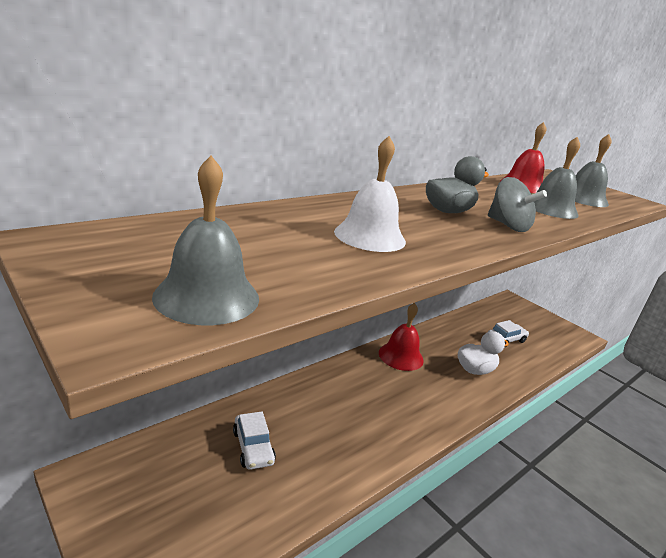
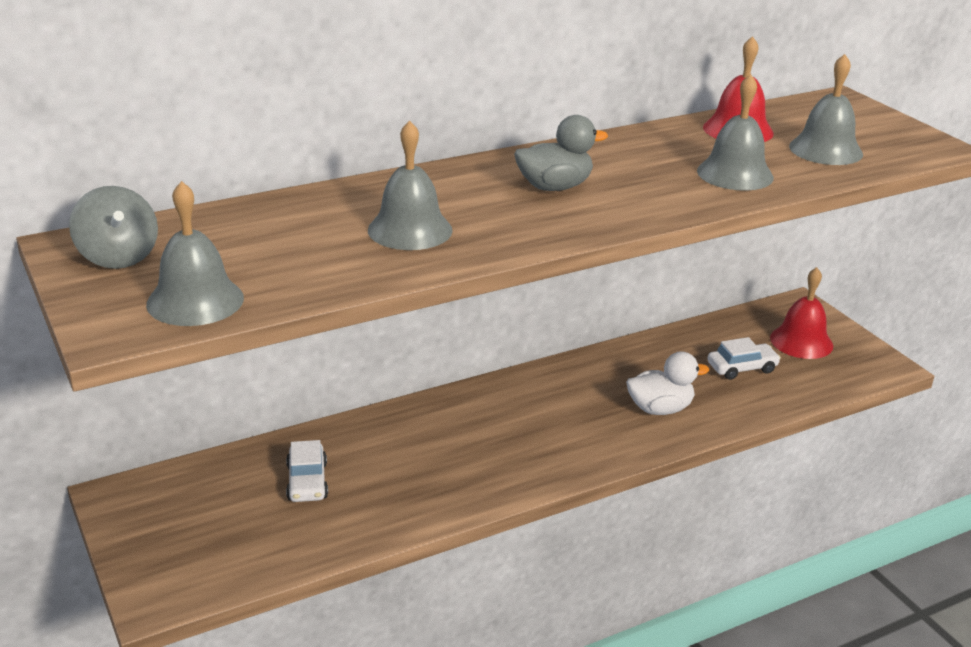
camera: 15 degrees right, 5 degrees up
(369, 236) = (410, 230): white bell -> grey bell
(401, 356) = (552, 386): red bell -> red bell (801, 341)
(508, 226) = (625, 207): grey spinning top -> grey spinning top (118, 257)

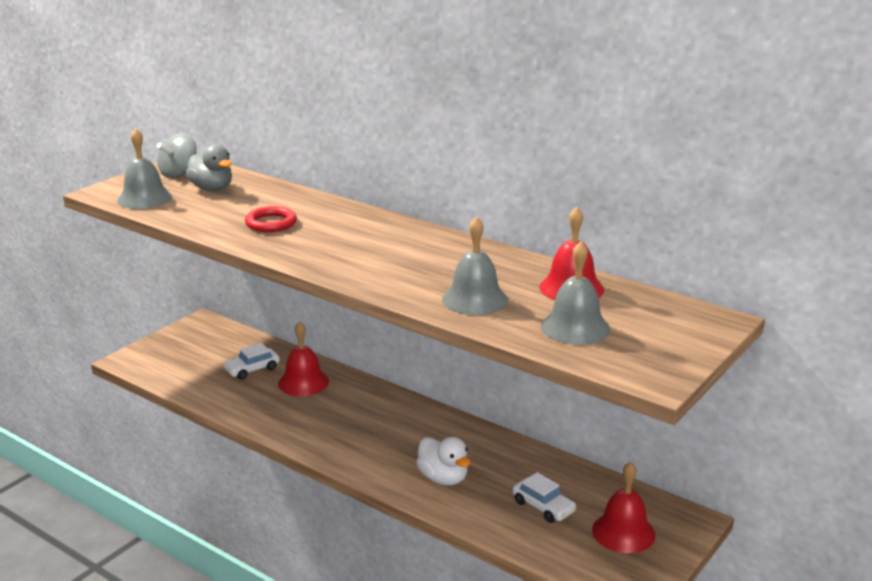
camera: 65 degrees right, 5 degrees down
(381, 448) = (303, 382): none -> red bell
(410, 230) = (271, 223): grey bell -> red ring
(554, 187) = (378, 247): grey duck -> grey duck (212, 189)

